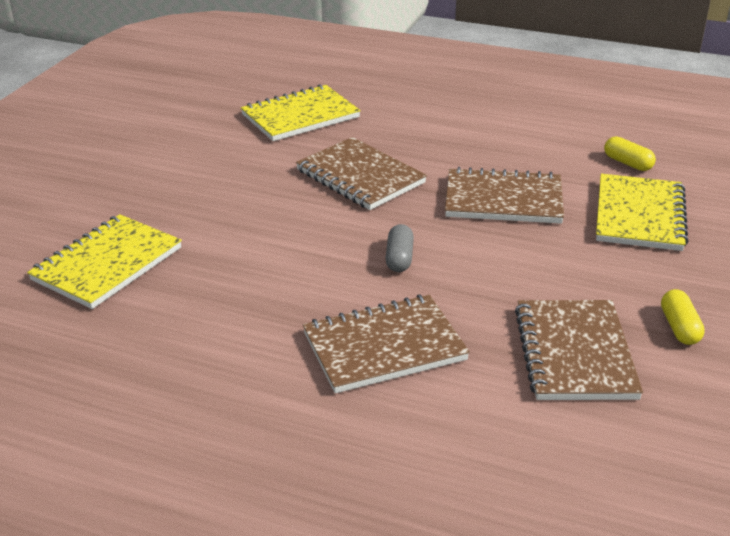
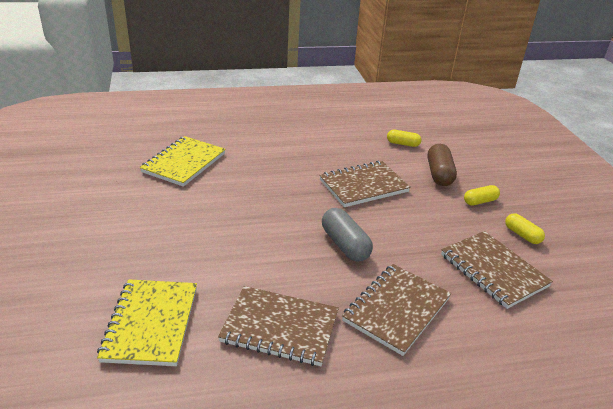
camera: 35 degrees left, 0 degrees up
(360, 177) = (266, 195): brown notebook -> brown notebook (280, 327)
(399, 258) = (345, 245): grey capsule -> grey capsule, size x1.59
(639, 215) = (439, 174): yellow notebook -> brown capsule
(663, 267) = (480, 201): none -> yellow capsule

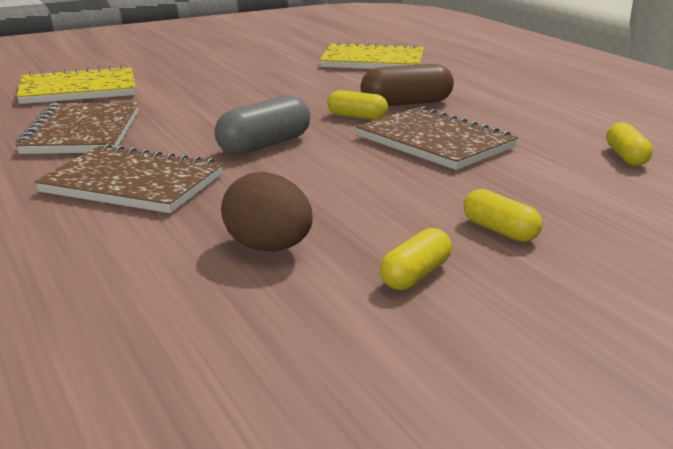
camera: 75 degrees right, 10 degrees down
(307, 199) = (357, 117): none -> yellow capsule
(439, 174) = (556, 191): brown capsule -> brown capsule (406, 103)
(493, 270) = (268, 248): brown notebook -> brown egg

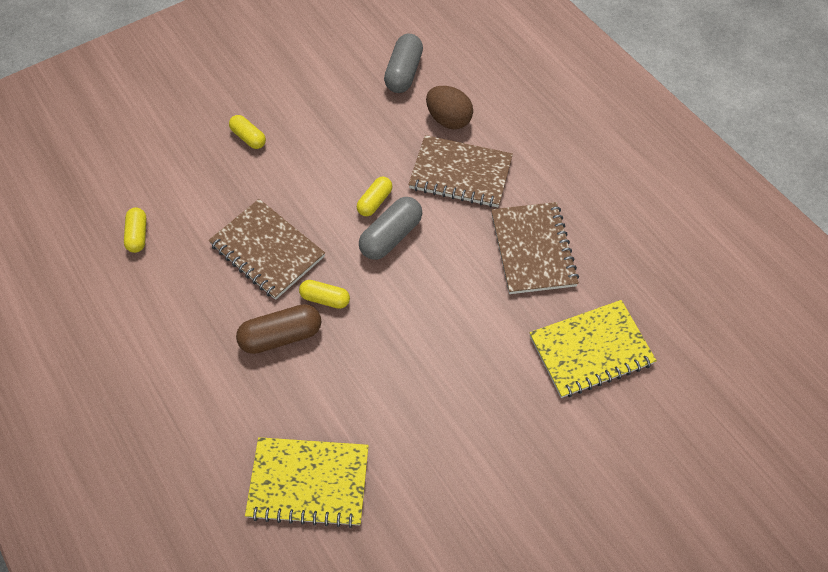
camera: 175 degrees right, 35 degrees up
(163, 304) = (403, 73): none -> grey capsule
(268, 248) = (366, 115): brown egg -> brown egg (448, 120)
(415, 275) = (296, 98): yellow capsule -> yellow capsule (375, 202)

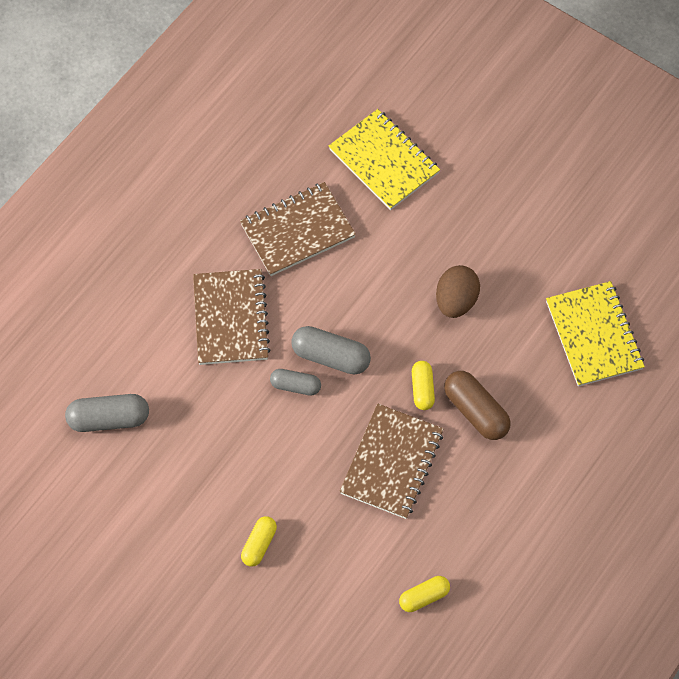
camera: 110 degrees left, 5 degrees up
(375, 202) = (295, 386): yellow capsule -> grey capsule
(448, 120) = (163, 351): brown egg -> brown egg (456, 301)

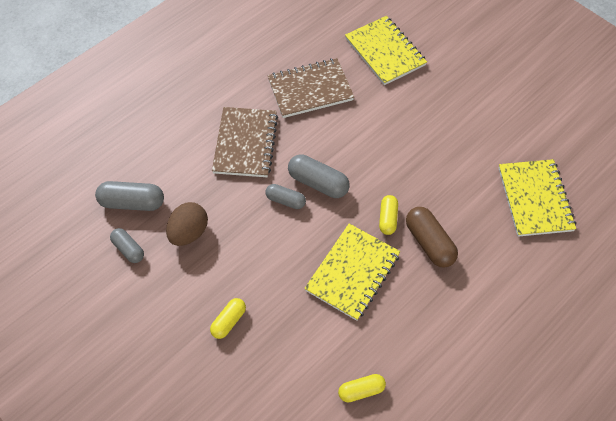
camera: 10 degrees right, 5 degrees down
(120, 478) = (128, 249): none -> grey capsule
(392, 462) = (352, 272): brown notebook -> yellow notebook
(456, 301) = (425, 156): brown egg -> brown egg (189, 232)

